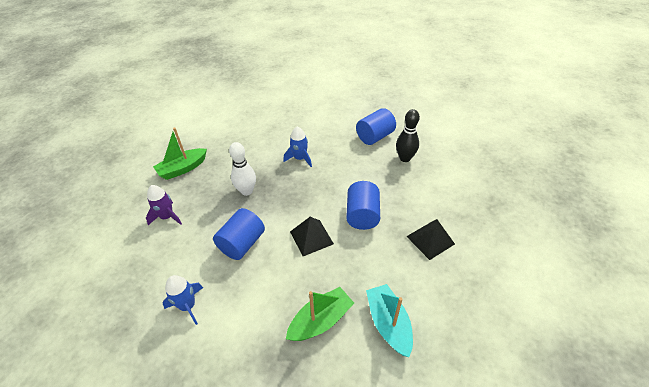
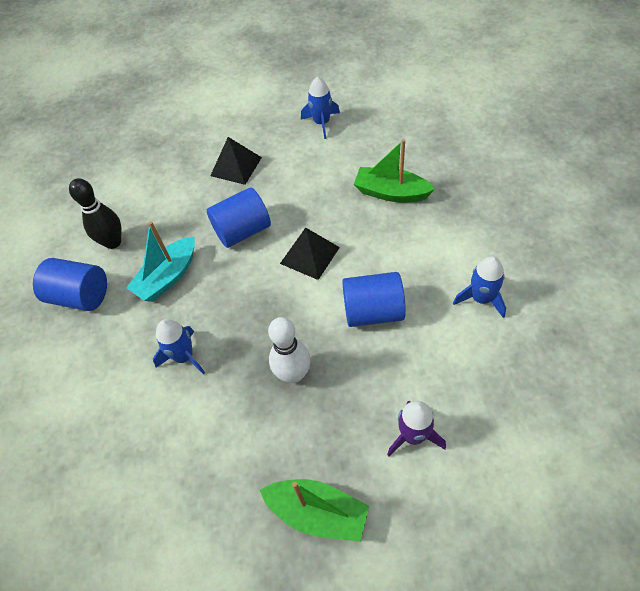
camera: 120 degrees left, 10 degrees up
(388, 323) = (351, 153): turquoise boat -> turquoise boat (167, 277)
(445, 326) = (321, 123): none -> blue rocket

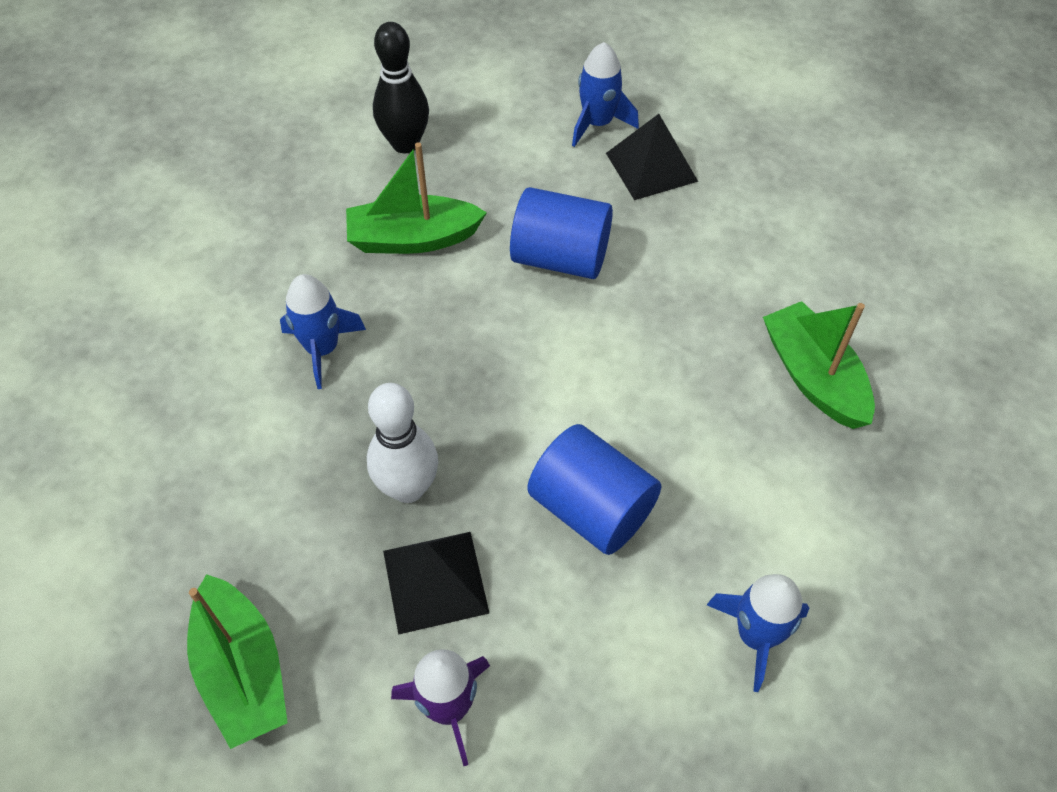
camera: 40 degrees right, 0 degrees up
(80, 296) = (304, 179): blue cylinder -> none
(167, 277) = (413, 238): turquoise boat -> green boat
(309, 255) = (603, 362): black pyramid -> black pyramid (435, 581)
(321, 123) = (836, 199): blue rocket -> blue rocket (597, 123)

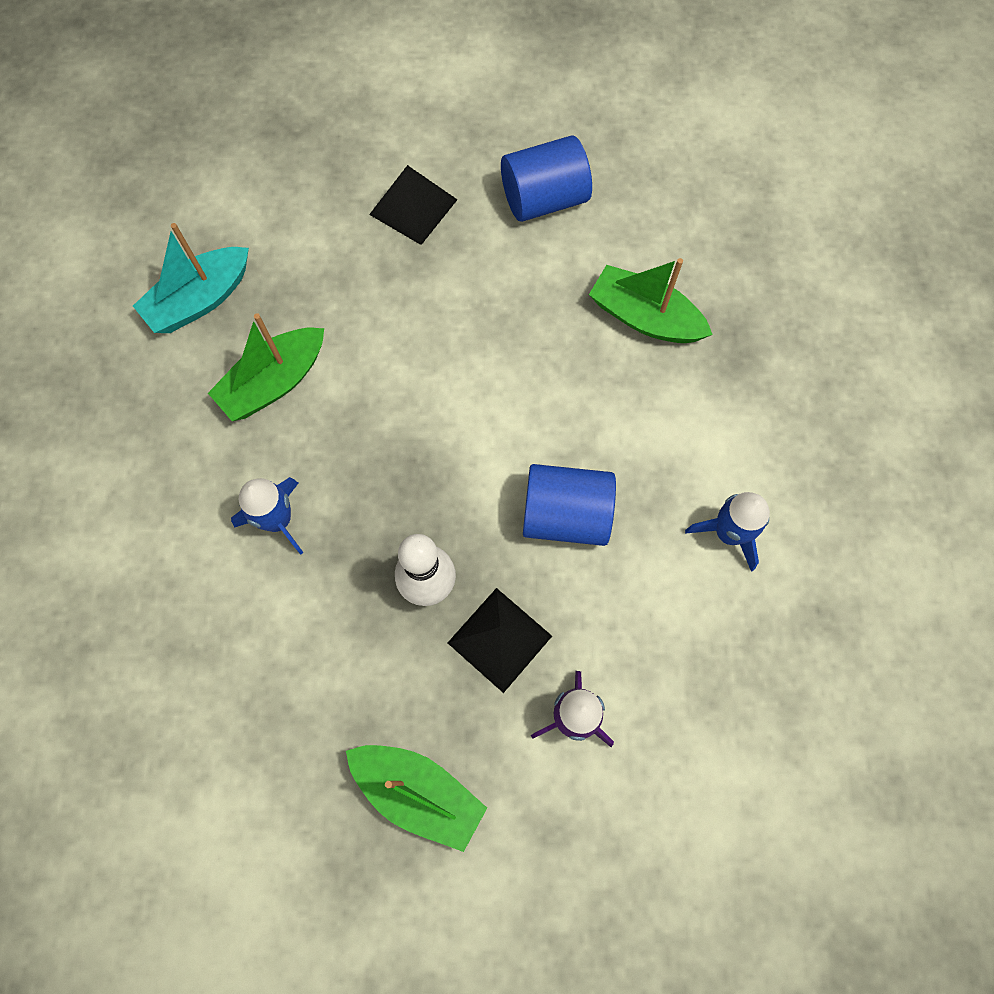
camera: 35 degrees left, 15 degrees up
(405, 144) = (200, 300): black bowling pin -> turquoise boat
(560, 258) = (401, 329): blue cylinder -> blue cylinder (544, 199)
(597, 123) = (343, 190): blue rocket -> none

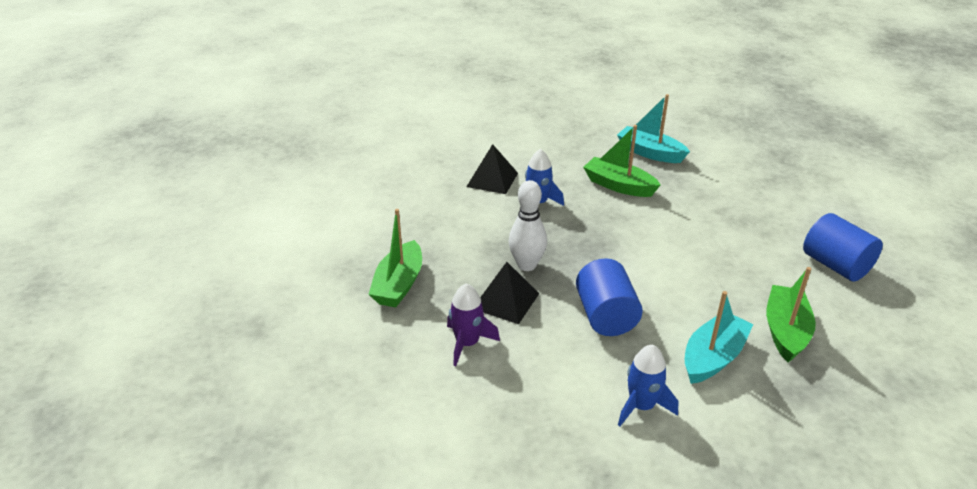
camera: 75 degrees right, 35 degrees down
(413, 207) = (775, 212): black pyramid -> black pyramid (492, 180)
(669, 418) = (713, 357): none -> turquoise boat

